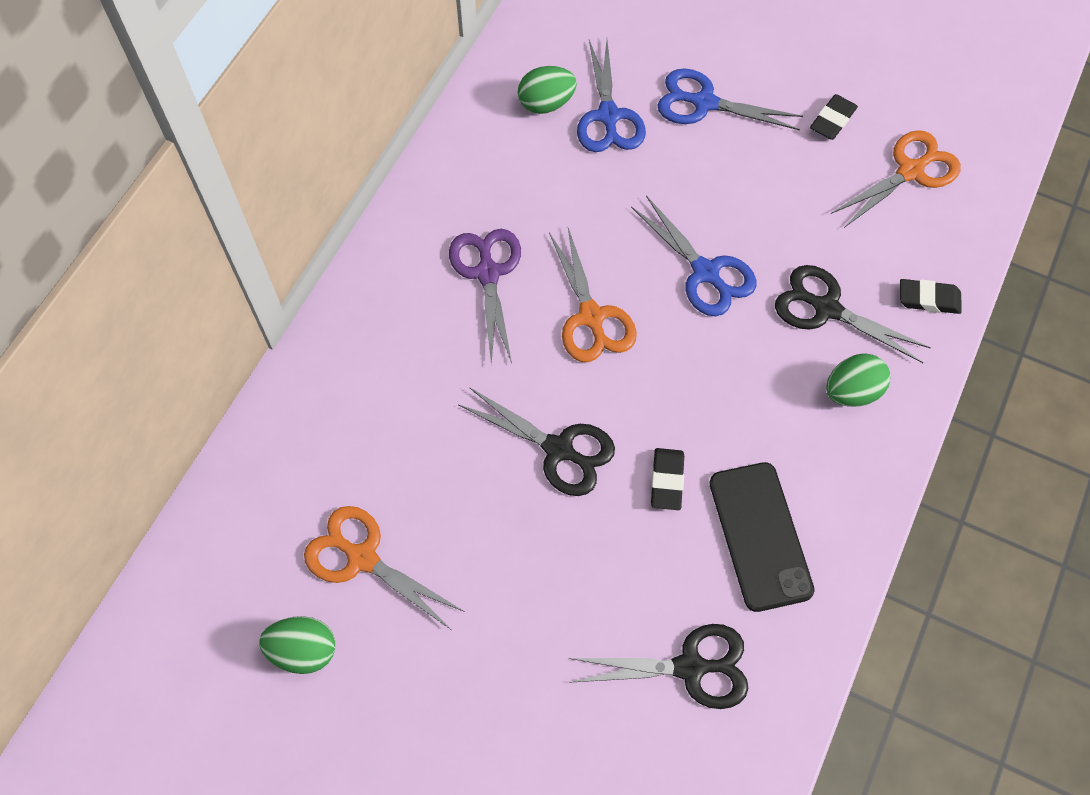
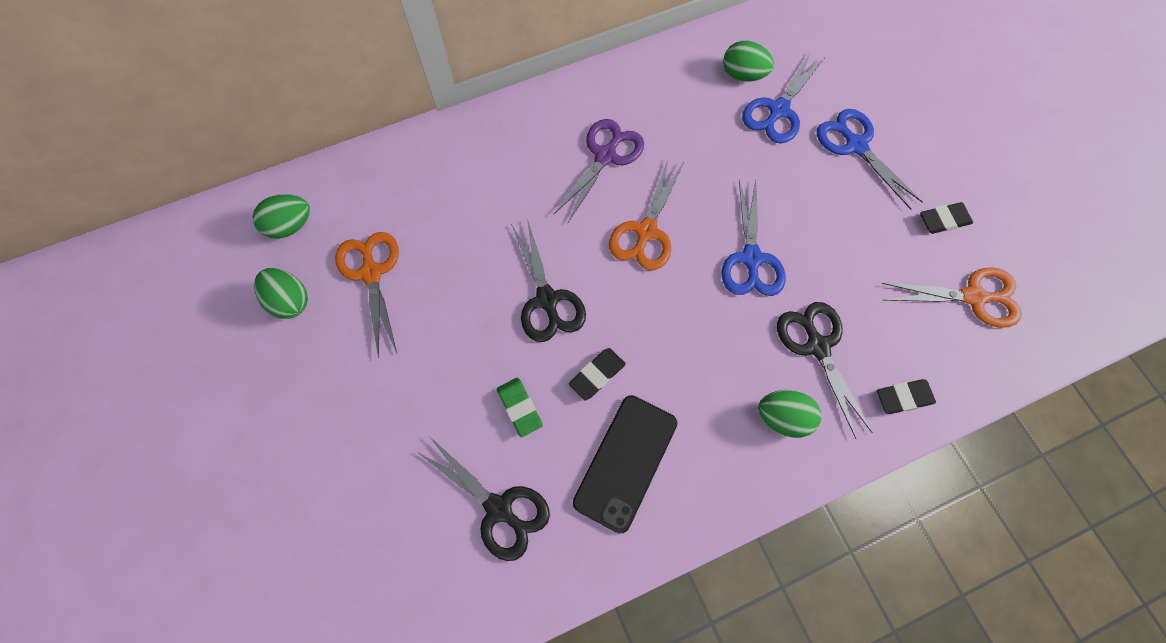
camera: 40 degrees right, 5 degrees up
(228, 579) = (290, 225): none -> green egg
(625, 566) = (519, 408): none -> green eraser
(928, 299) = (903, 397): black eraser -> black eraser turned 60 degrees counterclockwise

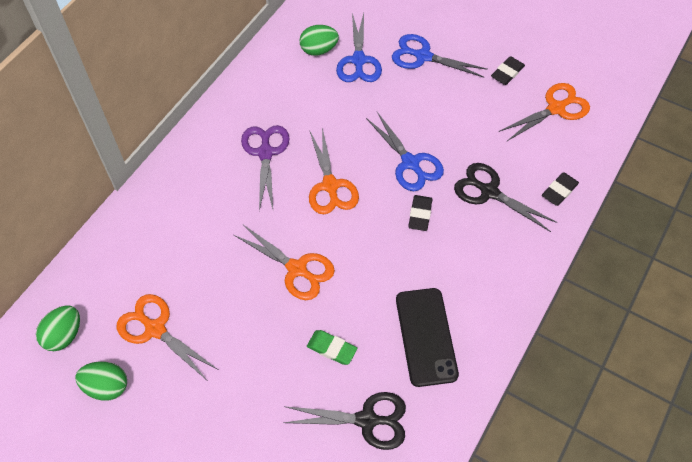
camera: 35 degrees left, 10 degrees down
(547, 300) = (297, 269): black scissors -> orange scissors
(597, 375) = (367, 295): black eraser -> black eraser (420, 215)
(782, 417) = (500, 247): green egg -> none

